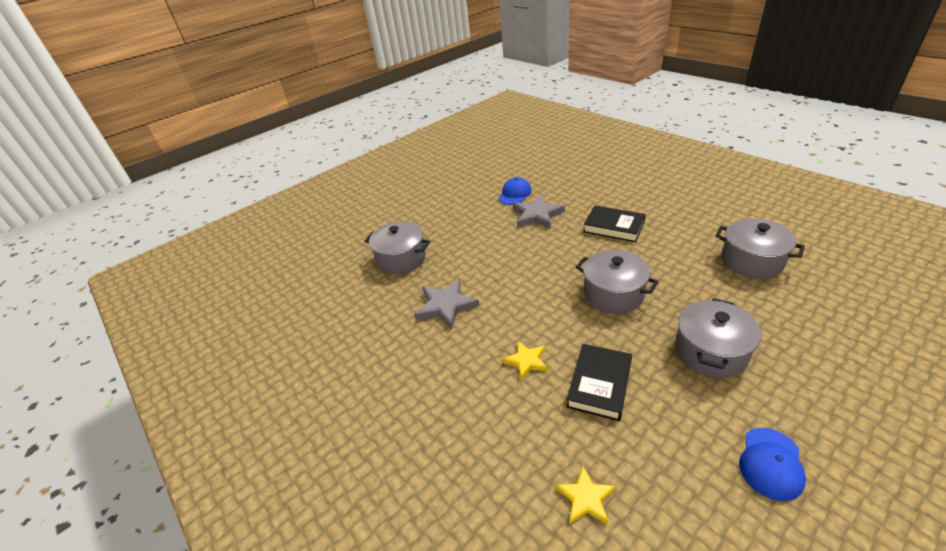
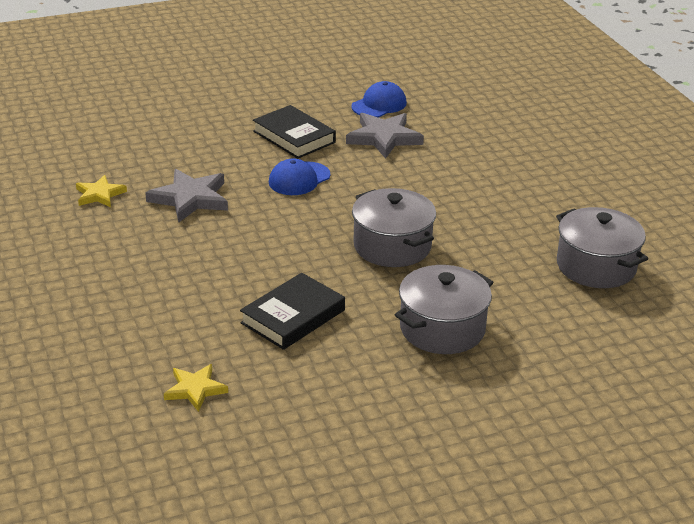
camera: 15 degrees right, 5 degrees down
(401, 259) = (176, 136): grey pot -> none
(526, 361) = (234, 274): yellow star -> yellow star (99, 194)
(613, 227) = (467, 180): black book -> black book (294, 137)
(771, 463) = (399, 424): blue cap -> blue cap (299, 179)

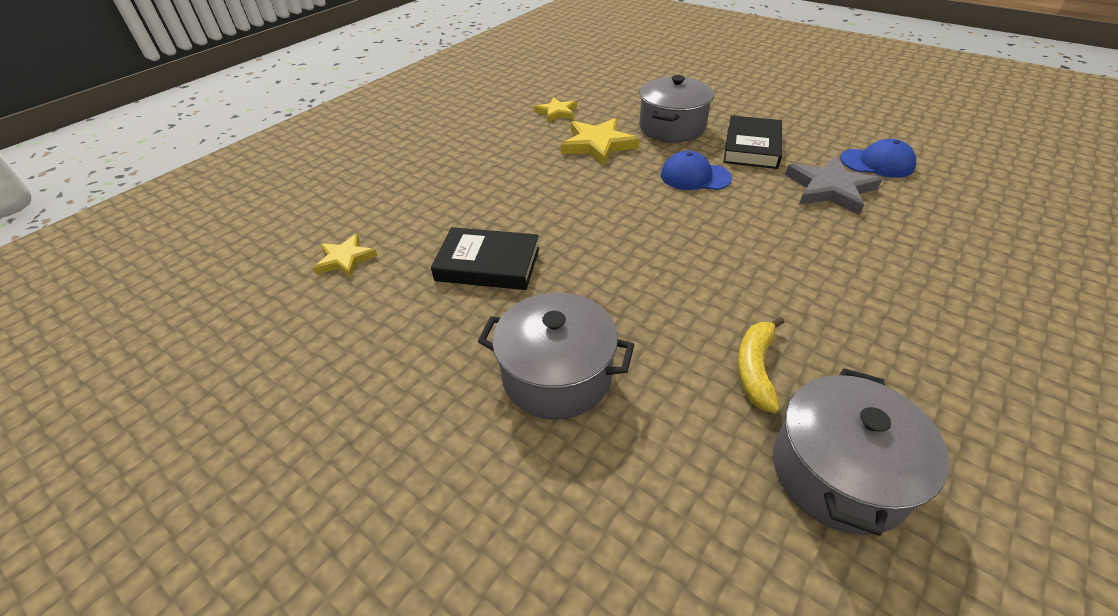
camera: 60 degrees right, 10 degrees up
(190, 199) = (598, 145): grey star -> yellow star
(392, 246) = (662, 273): grey pot -> grey pot (672, 127)
(509, 254) = (755, 369): none -> yellow banana

